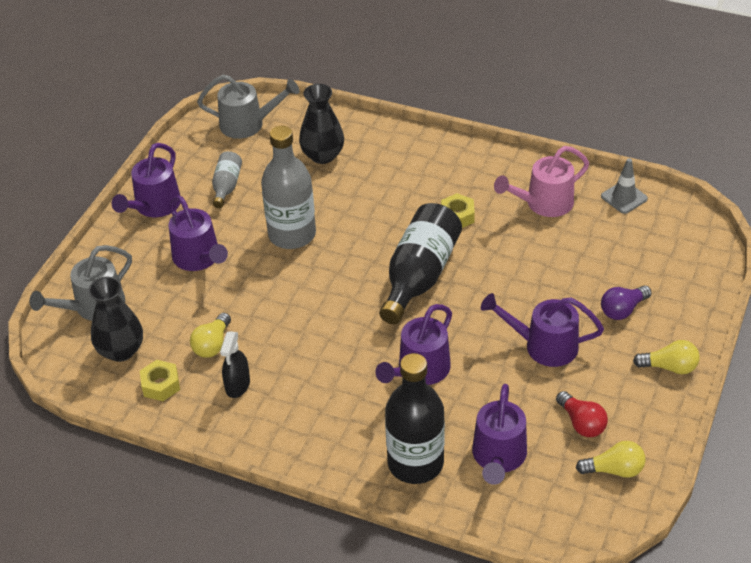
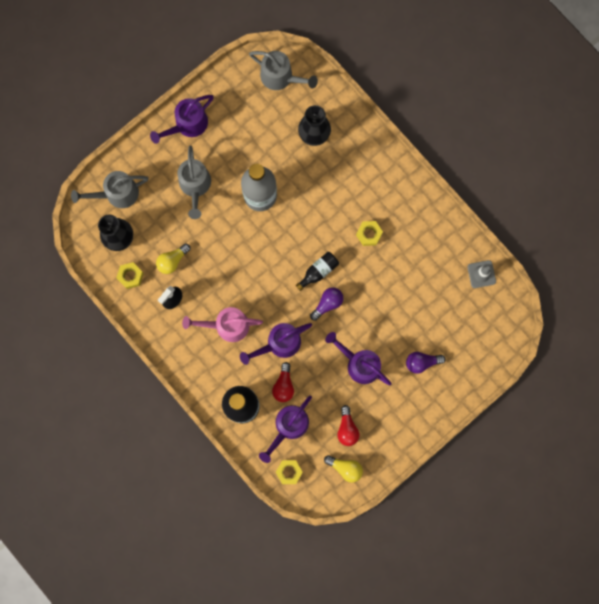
camera: 25 degrees right, 35 degrees up
(199, 258) = (195, 186): purple watering can -> grey watering can
(226, 186) = (240, 130): grey bottle -> none
(419, 276) = (318, 271): black bottle -> black bottle, size x0.51
(455, 302) = (327, 303): none -> purple light bulb
(458, 413) = (283, 385): none -> red light bulb
(538, 512) = (289, 472): none -> yellow nut
(543, 204) = (428, 252): pink watering can -> pink watering can (227, 326)
(669, 367) = (421, 417): yellow light bulb -> none

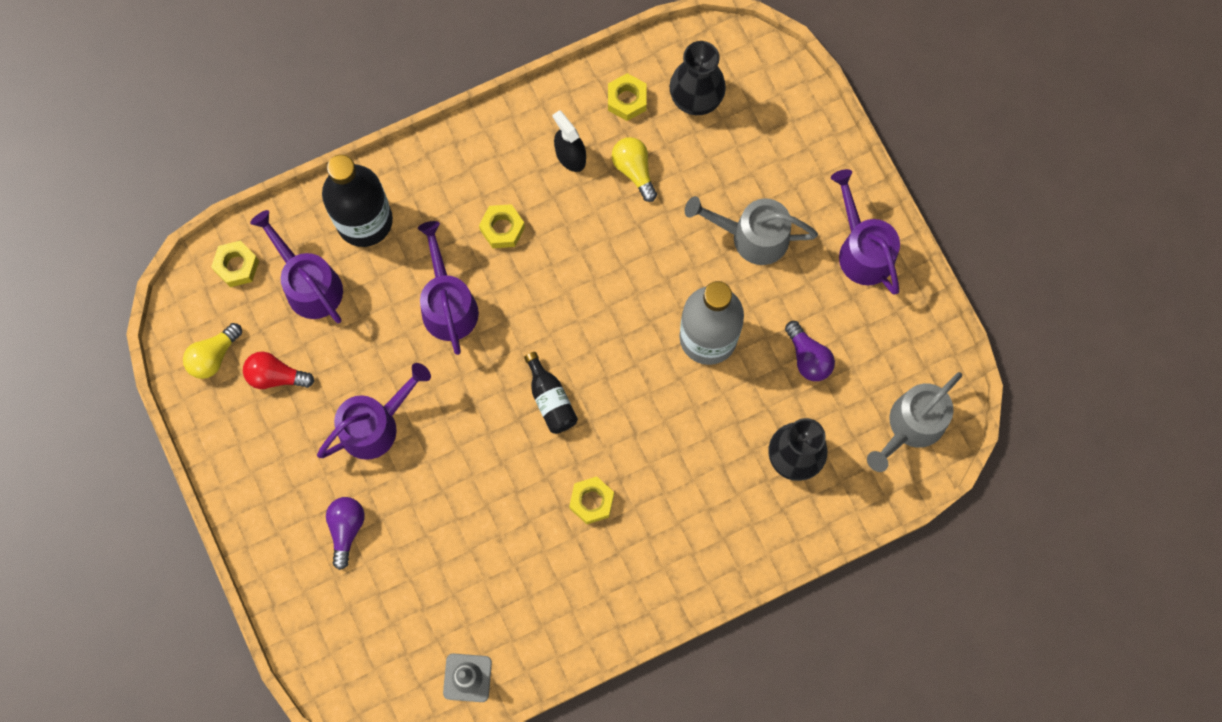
camera: 105 degrees right, 5 degrees down
(117, 194) = (770, 110): grey watering can -> none
(227, 326) = (502, 229): pink watering can -> yellow nut
(283, 385) = (377, 293): red light bulb -> none
(327, 303) = (491, 400): purple light bulb -> purple light bulb (808, 357)

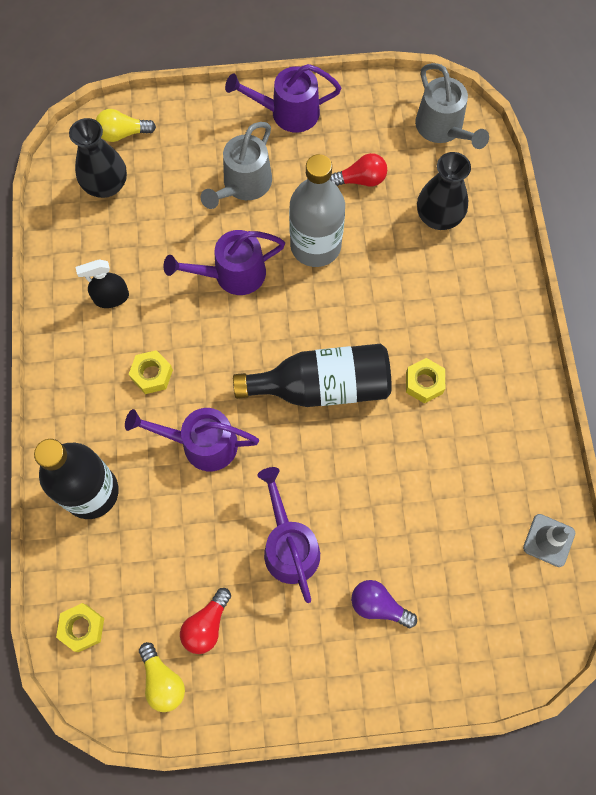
camera: 70 degrees left, 5 degrees down
(308, 284) = (129, 564): purple watering can -> purple watering can (232, 274)
(550, 399) = (322, 386): black bottle -> black bottle, size x1.96
(627, 100) = (83, 237): yellow nut -> none
(634, 170) = (147, 252): yellow light bulb -> yellow light bulb (123, 134)
(808, 357) = (361, 180): purple light bulb -> red light bulb

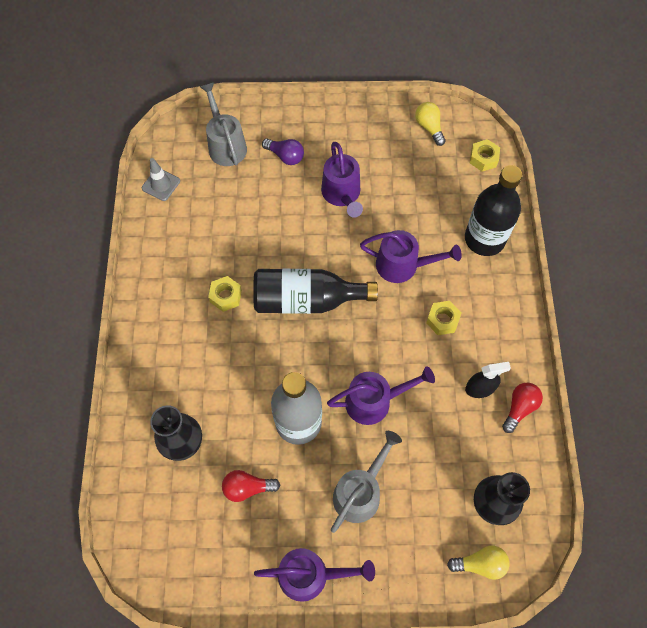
camera: 175 degrees left, 5 degrees down
(206, 625) = (400, 154): red light bulb -> red light bulb (519, 408)
(443, 129) = (156, 540): grey watering can -> grey watering can (225, 145)

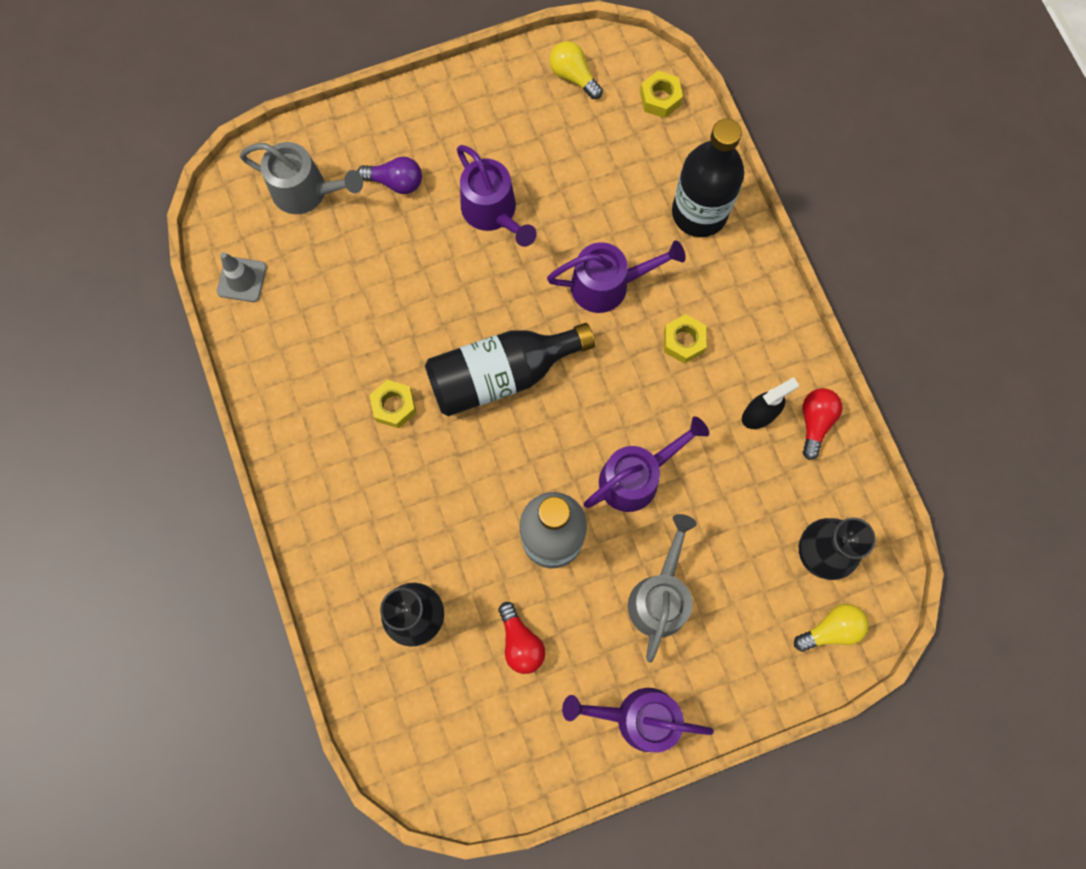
camera: 20 degrees left, 10 degrees up
(225, 145) = (307, 192): grey watering can -> grey watering can turned 150 degrees clockwise
(247, 488) = (521, 642): red light bulb -> red light bulb turned 90 degrees counterclockwise
(311, 575) = (638, 717): purple watering can -> purple watering can turned 150 degrees counterclockwise

